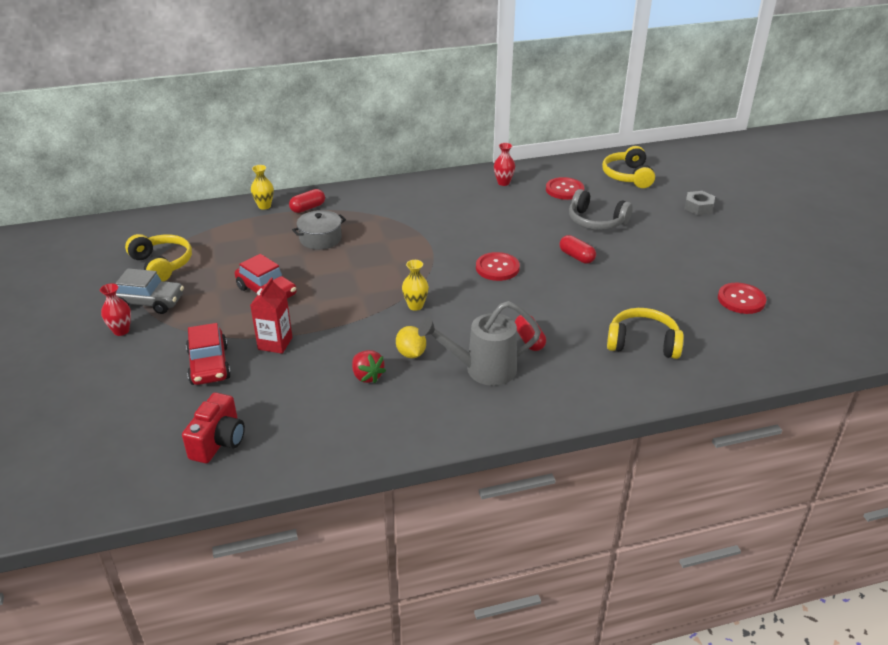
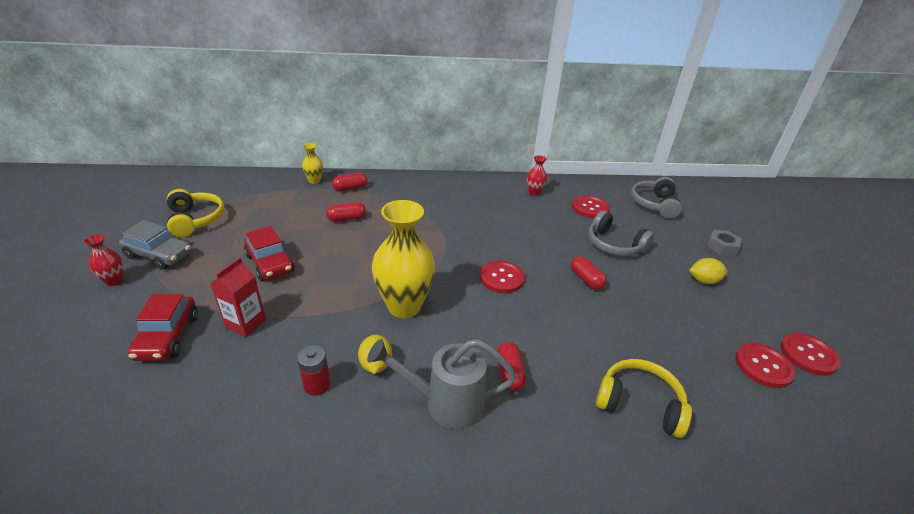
camera: 10 degrees right, 0 degrees up
(218, 441) = (113, 442): red camera -> none
(320, 239) = (347, 219): grey pot -> red capsule
(367, 376) = (317, 385): red strawberry -> red battery
(415, 306) = (404, 306): yellow vase -> yellow vase, size x2.16
(628, 176) = (654, 204): yellow headphones -> grey headphones
(684, 240) = (703, 281): none -> yellow lemon
(778, 285) = (808, 355): none -> red button

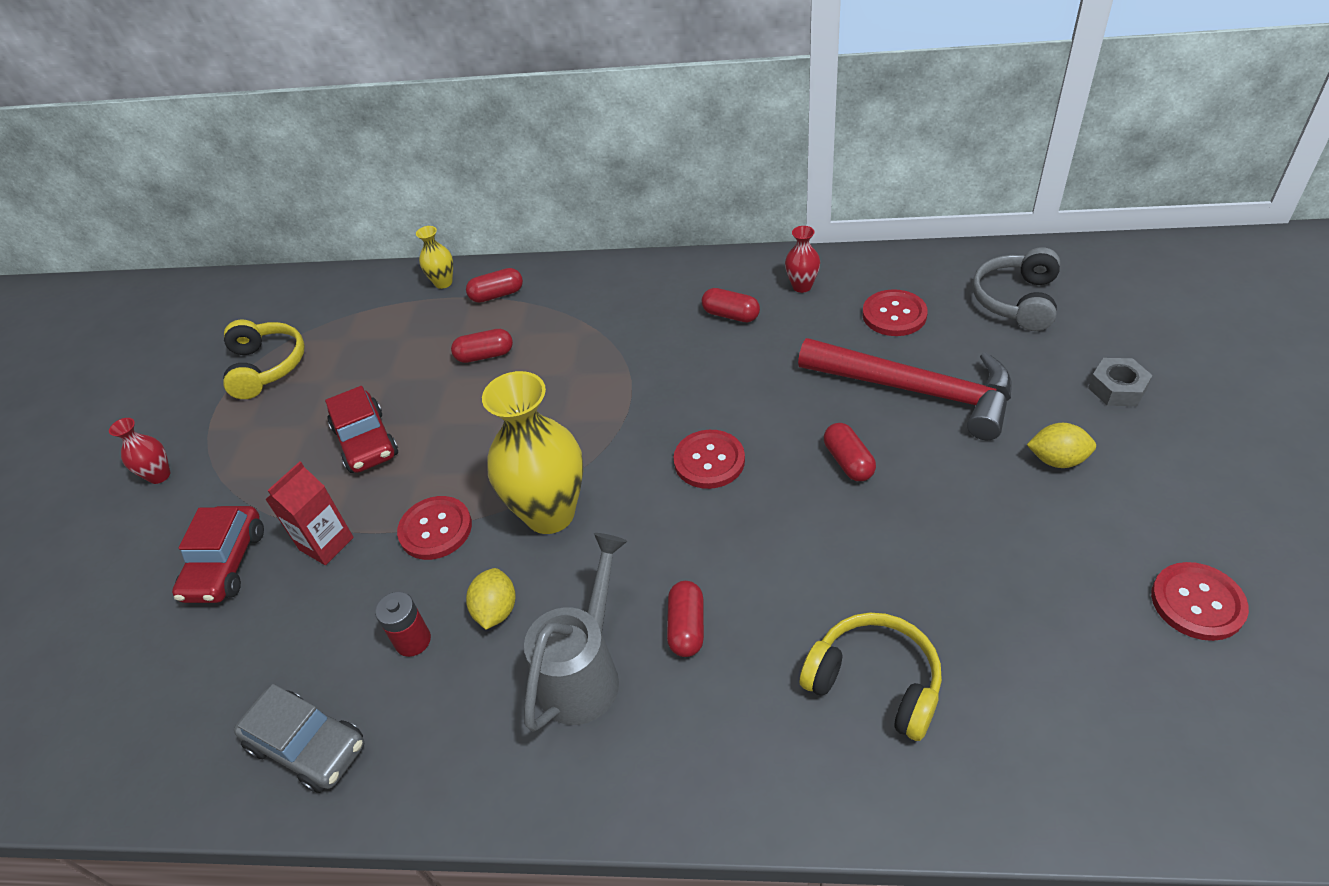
camera: 15 degrees right, 10 degrees up
(159, 255) = (216, 431): grey car -> grey car (308, 746)
(445, 403) = (584, 673): grey watering can -> grey watering can turned 105 degrees clockwise
(496, 204) = (731, 315): none -> red capsule
(614, 245) = (916, 391): grey headphones -> red hammer
(763, 366) = (1106, 622): red button -> red button (435, 529)

